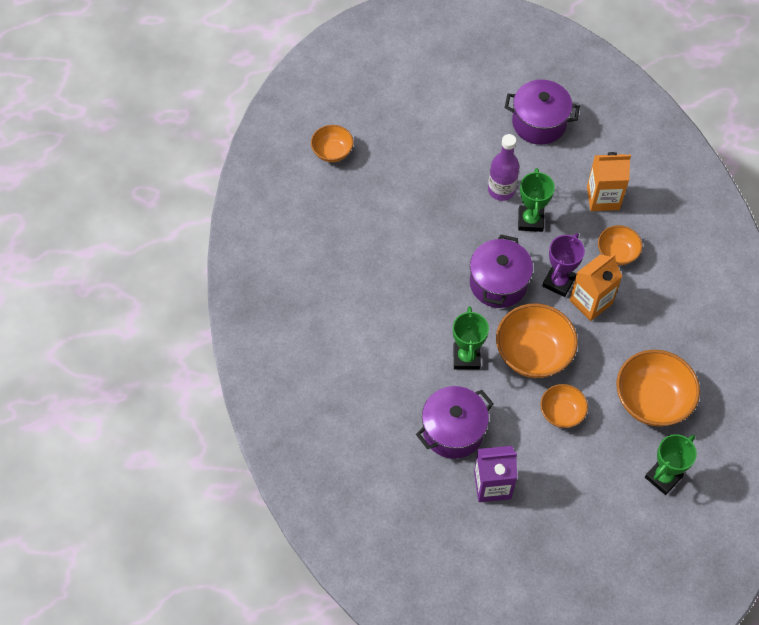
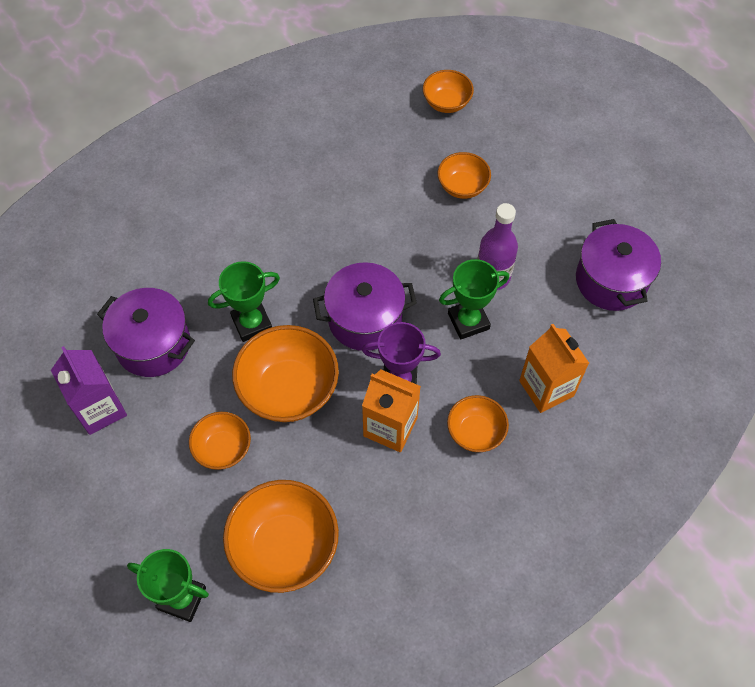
camera: 65 degrees right, 0 degrees up
(415, 175) = (462, 186): none -> orange bowl

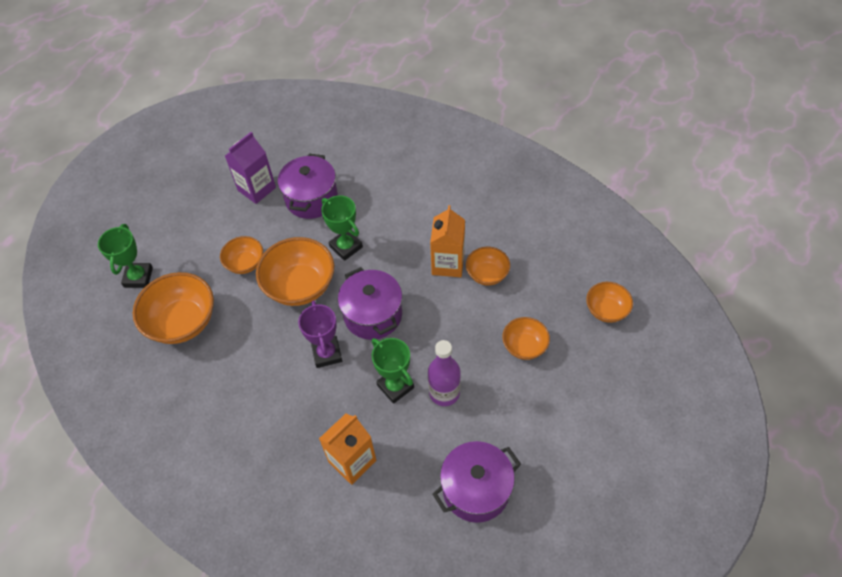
camera: 75 degrees right, 5 degrees down
(390, 427) = (288, 358): orange carton -> orange carton (448, 264)
(475, 432) = (299, 418): orange bowl -> orange bowl (487, 274)

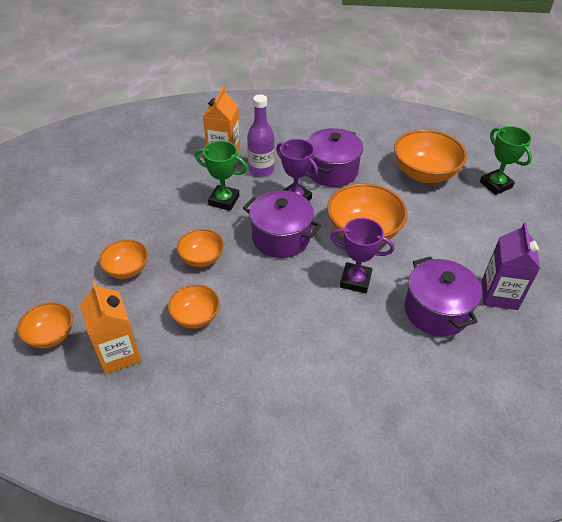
camera: 145 degrees right, 10 degrees down
(245, 263) = (428, 228): orange bowl -> orange bowl (202, 258)
(346, 247) = (355, 280): green trophy -> purple trophy
(444, 393) = (181, 211): purple bottle -> purple bottle (261, 170)
(448, 264) = (243, 309): orange carton -> orange carton (119, 353)
(476, 489) = (126, 171): purple pot -> purple pot (332, 171)

